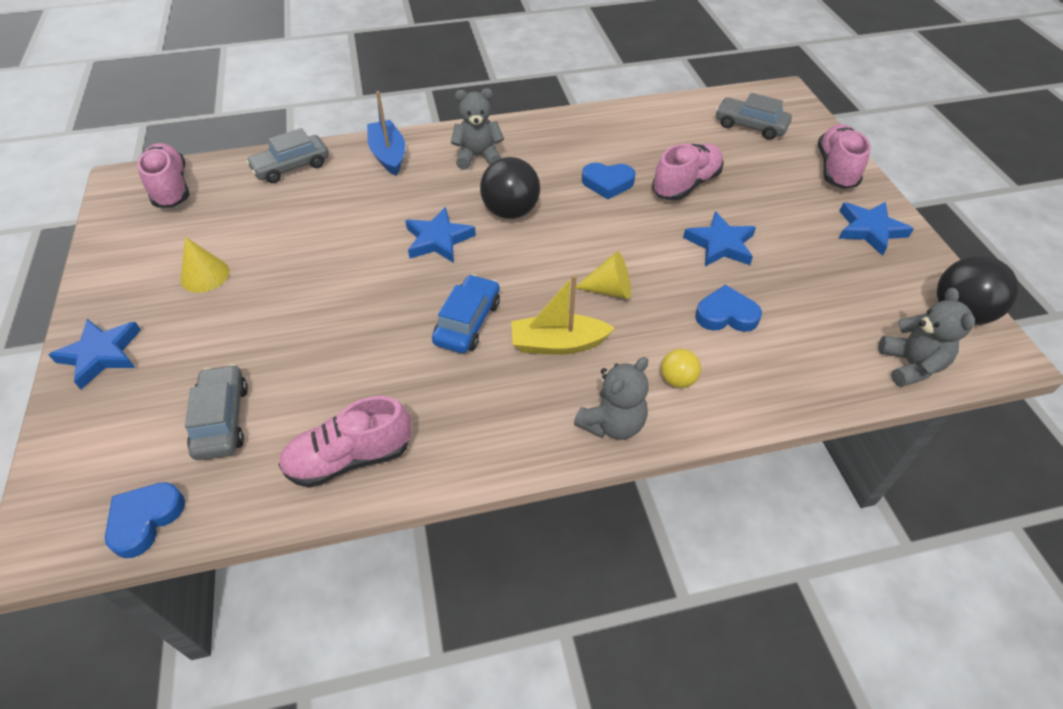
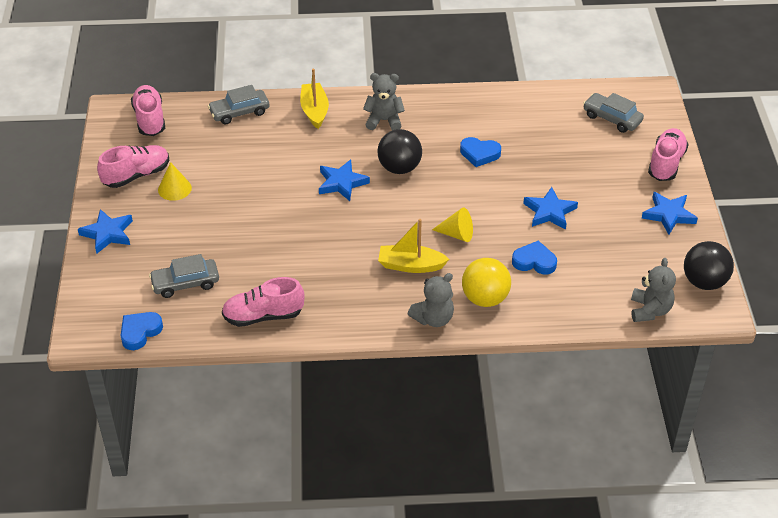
camera: 10 degrees right, 5 degrees down
(222, 419) = (185, 283): grey car -> grey car turned 105 degrees counterclockwise
(388, 155) = (314, 111): blue boat -> yellow boat
(468, 322) = (352, 243): blue car -> none
(677, 380) = (485, 298): yellow ball -> yellow ball, size x1.86
(686, 185) = (540, 162): pink shoe -> pink shoe (136, 175)

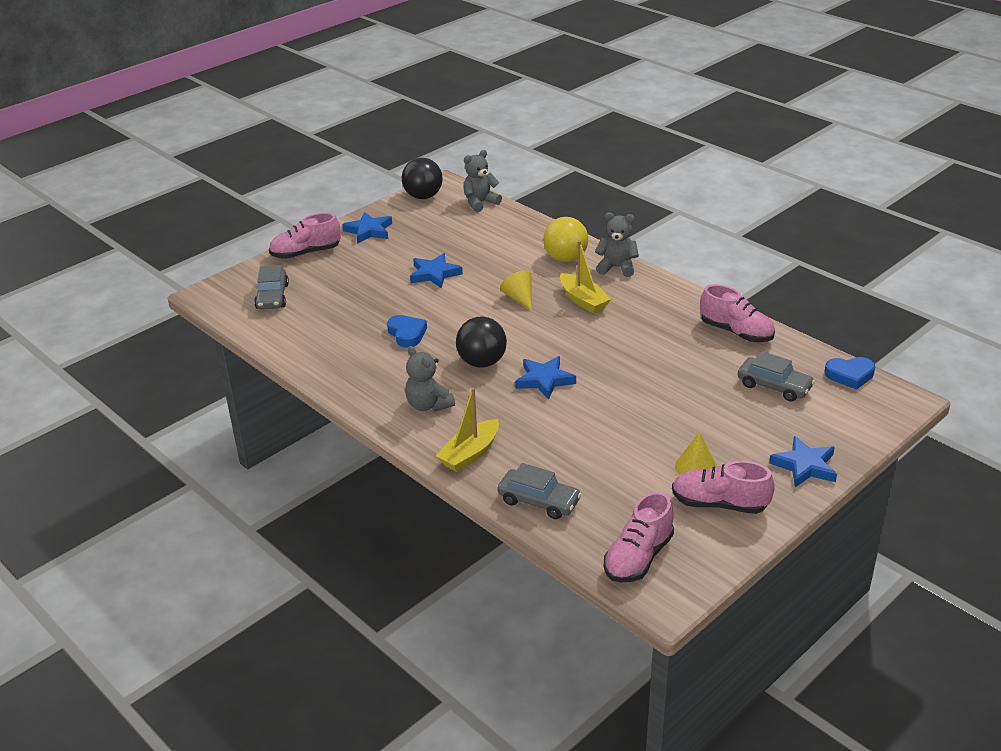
camera: 130 degrees left, 10 degrees down
(534, 261) = (498, 257): blue heart -> none

